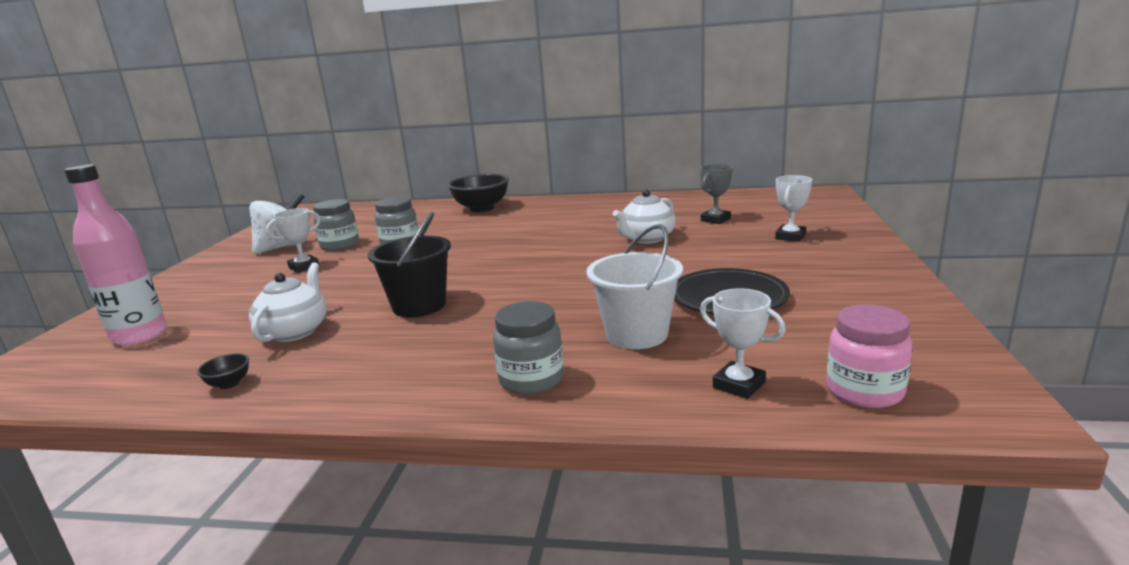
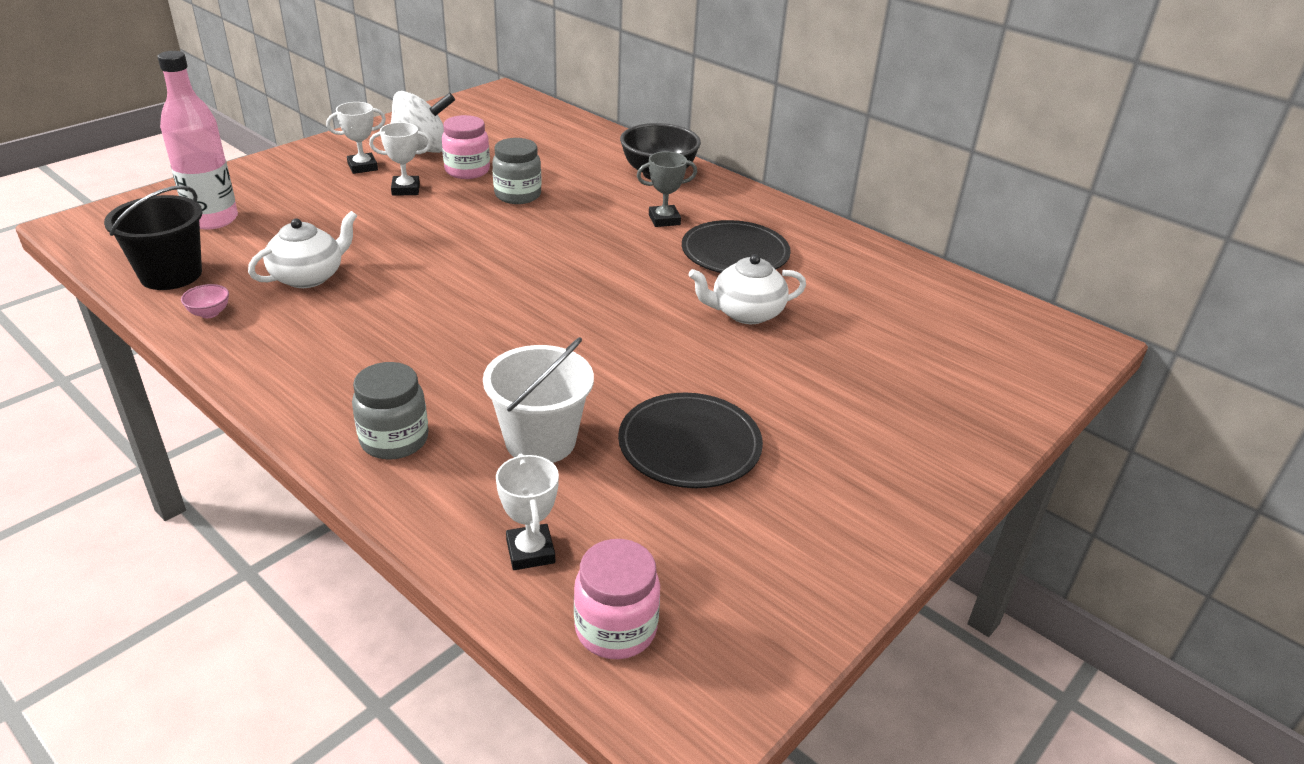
camera: 30 degrees right, 15 degrees up
(229, 384) = (209, 313): black bowl -> pink bowl
(340, 245) = (467, 171): grey jar -> pink jar
(419, 306) = (427, 297): black bucket -> black bucket (171, 275)
(591, 221) = (735, 253): none -> black plate
(715, 220) = (867, 321): grey trophy -> grey trophy (664, 220)
(790, 237) = (902, 395): white trophy -> white trophy (362, 167)

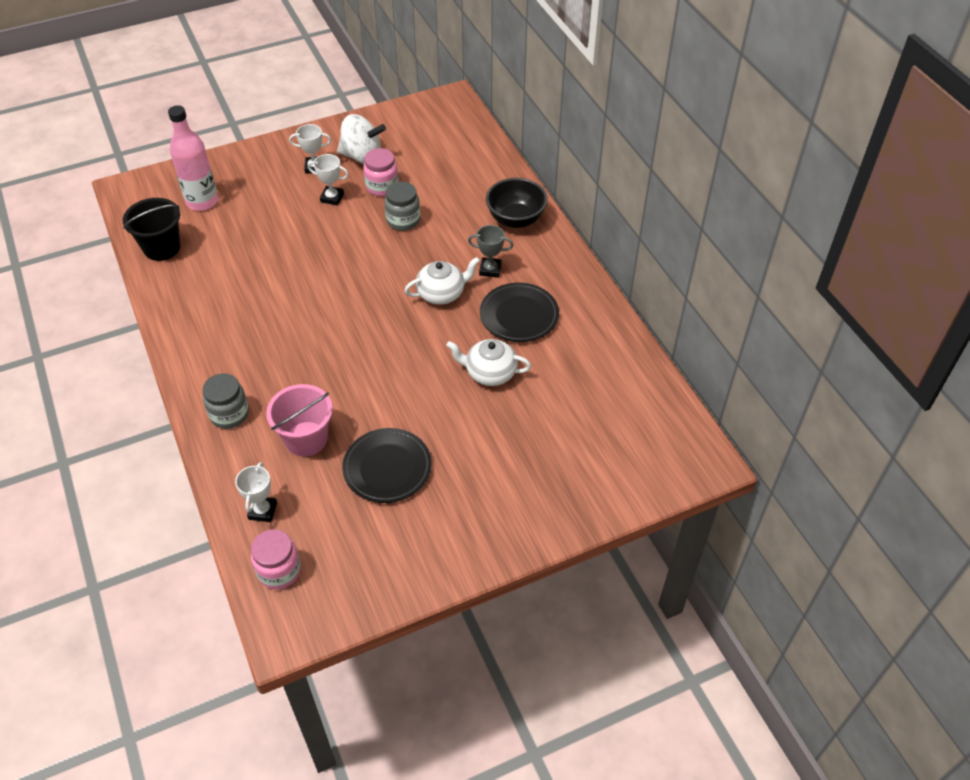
camera: 25 degrees right, 15 degrees up
(209, 313) = (171, 287): pink bowl -> none
(309, 277) = (237, 269): white teapot -> white teapot (442, 293)
(540, 441) = (306, 439): white bucket -> pink bucket

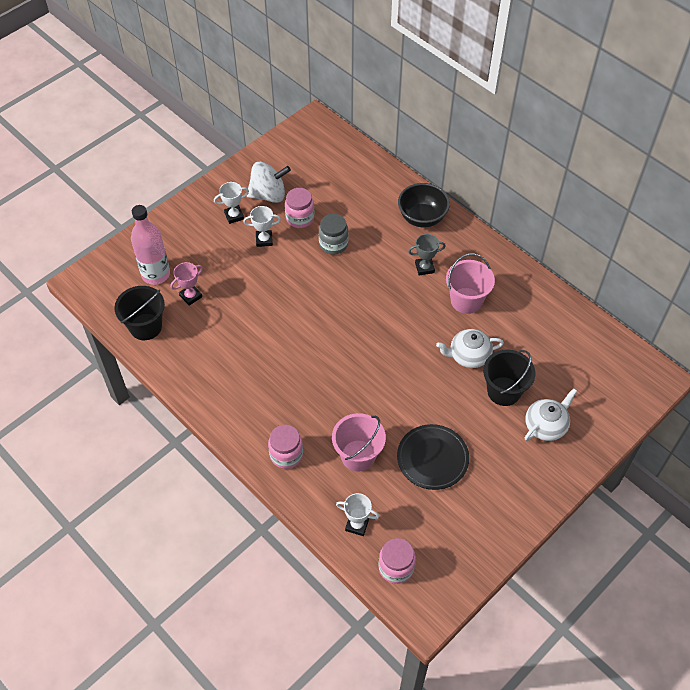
camera: 20 degrees left, 5 degrees up
(224, 231) = (191, 296): none -> pink trophy
(229, 414) = (286, 455): grey jar -> pink jar
(262, 511) = (357, 525): white trophy -> white trophy turned 60 degrees counterclockwise
(442, 293) = (397, 299): white teapot -> white teapot (546, 425)
(510, 421) = (504, 391): none -> black bucket
(519, 315) = (466, 300): black plate -> pink bucket

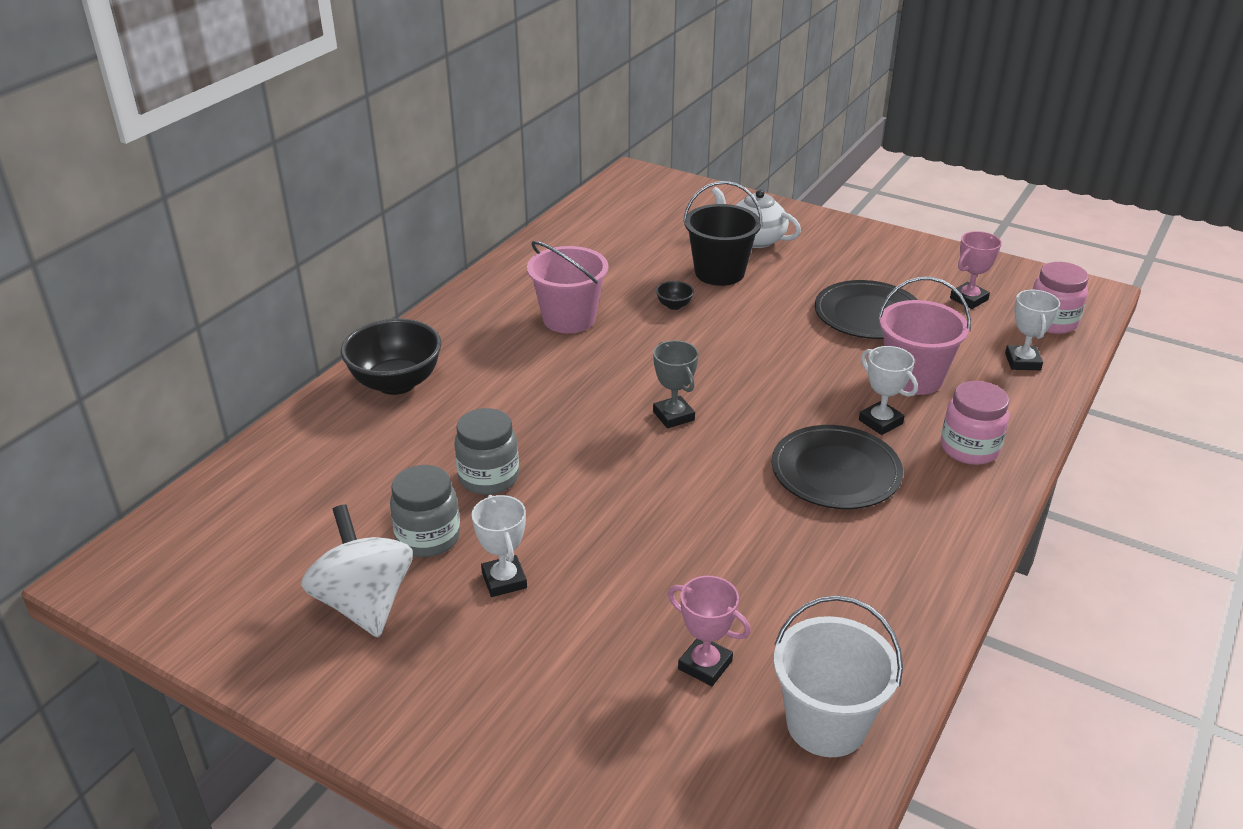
camera: 105 degrees left, 20 degrees down
(145, 327) = (826, 724): black bucket -> white bucket
(156, 274) = (668, 752): pink bottle -> none
(234, 216) = (442, 649): white trophy -> white trophy (880, 422)
(289, 384) = (835, 472): none -> black plate
(300, 218) = (428, 538): pink jar -> grey jar
(424, 268) = (514, 365): grey trophy -> grey trophy (673, 416)
(436, 528) = (969, 299): none -> pink trophy
(469, 356) = (674, 305): white teapot -> black bowl

